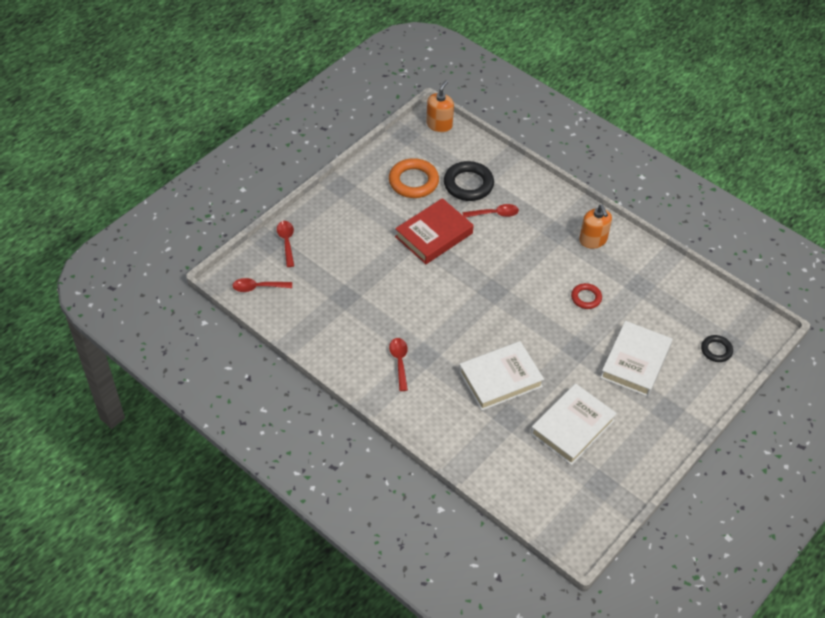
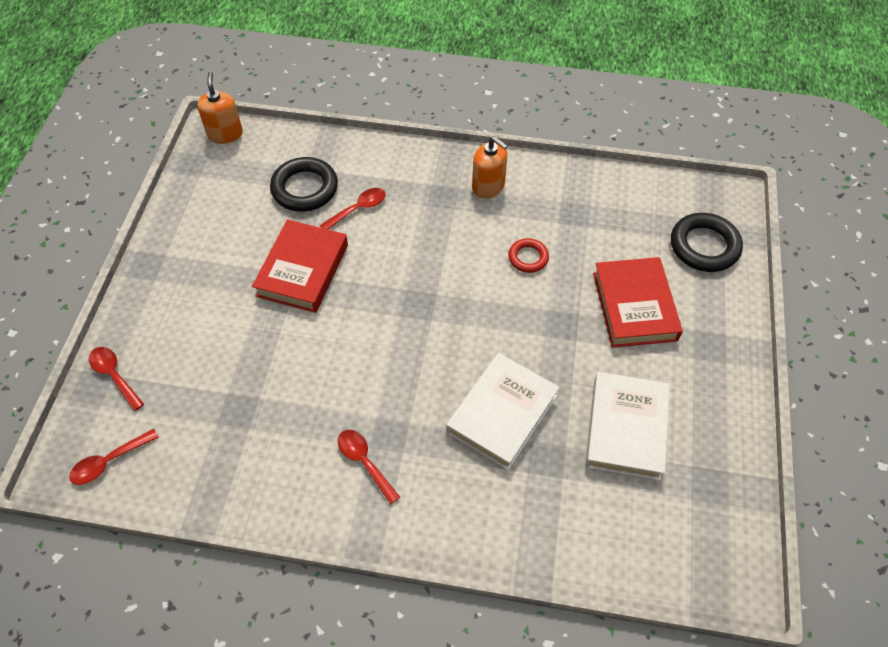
camera: 30 degrees left, 5 degrees up
(413, 181) = (236, 216): orange ring -> none
(635, 362) = (634, 306): white book -> red book
(716, 350) = (704, 246): black ring -> black ring, size x1.75

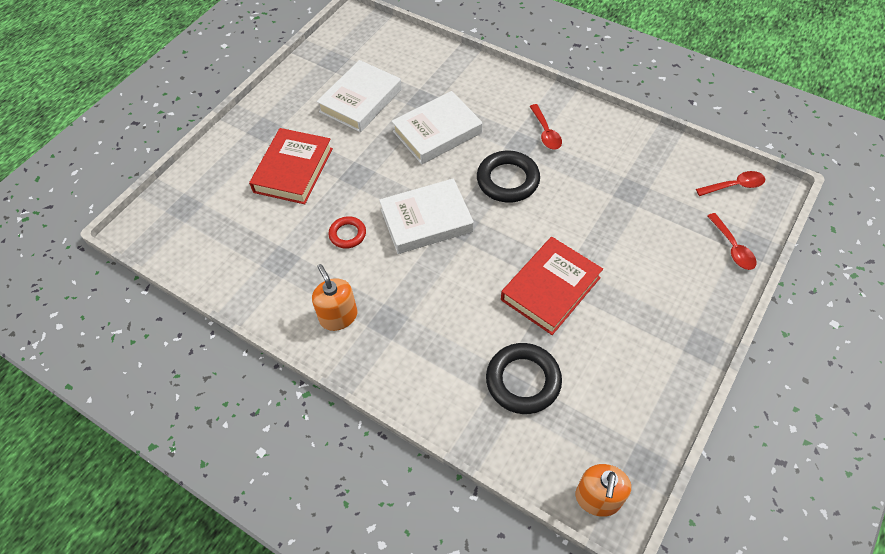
camera: 155 degrees left, 0 degrees up
(358, 209) = (476, 336): red spoon -> none
(456, 298) = (426, 220): none -> white book
(704, 246) = (200, 196): black ring -> black ring (508, 180)

